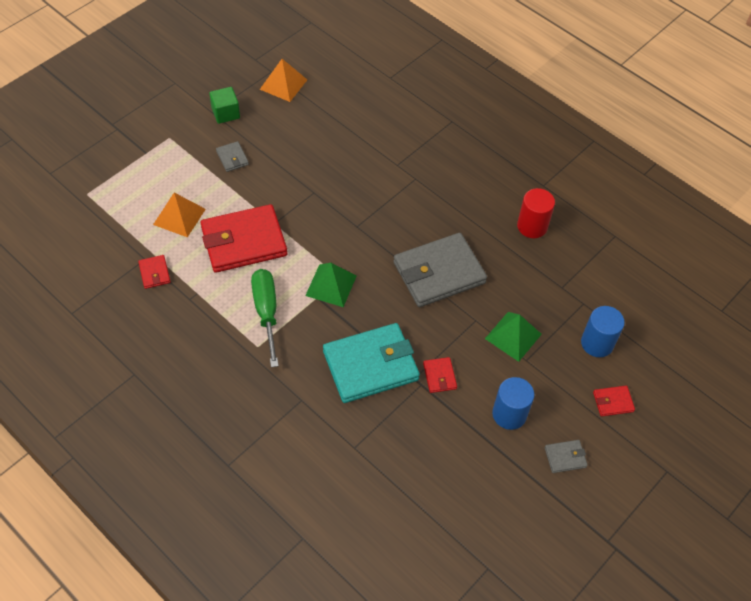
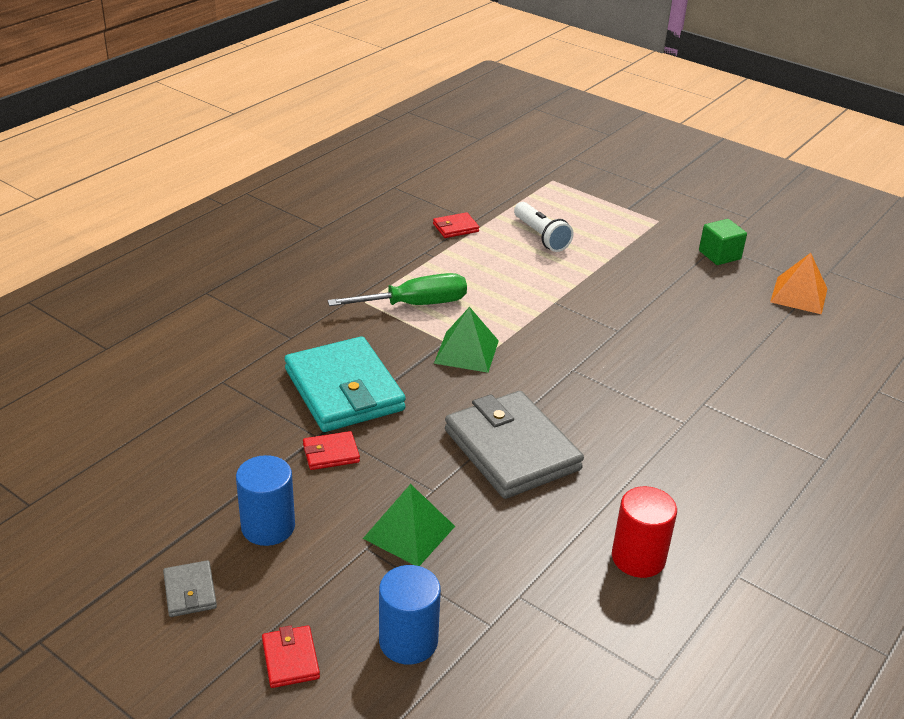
camera: 85 degrees right, 20 degrees down
(179, 216) = (541, 236): orange pyramid -> white flashlight
(232, 158) = (647, 265): grey wallet -> none
(244, 242) = (517, 282): red wallet -> none

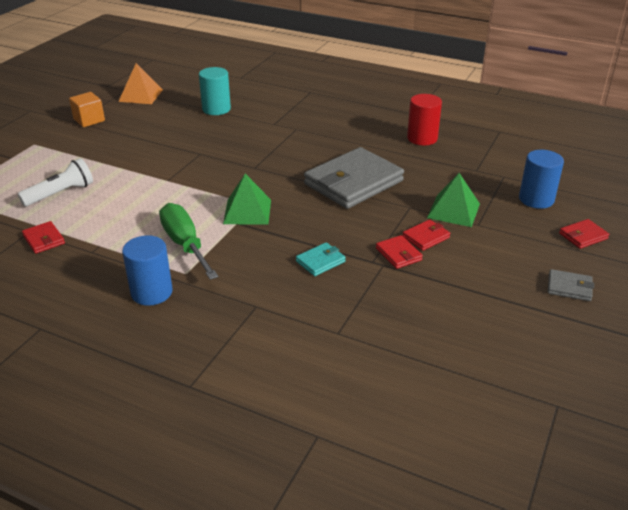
camera: 100 degrees left, 0 degrees up
(190, 591) = (569, 287): grey wallet -> grey wallet turned 45 degrees clockwise
(268, 527) = (489, 267): blue cylinder -> blue cylinder (151, 292)
(344, 390) = (320, 261): turquoise wallet -> turquoise wallet, size x0.43
(356, 486) = (426, 237): none -> red wallet
(719, 255) = (89, 120): green cube -> orange cube
(753, 355) = (216, 109): none -> turquoise cylinder

